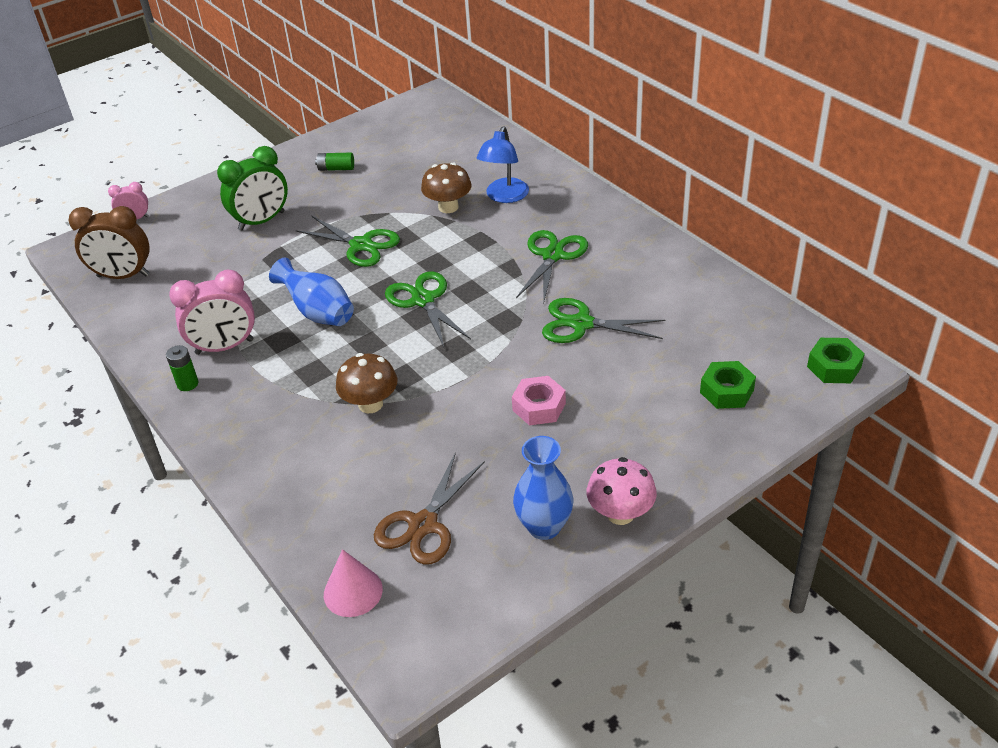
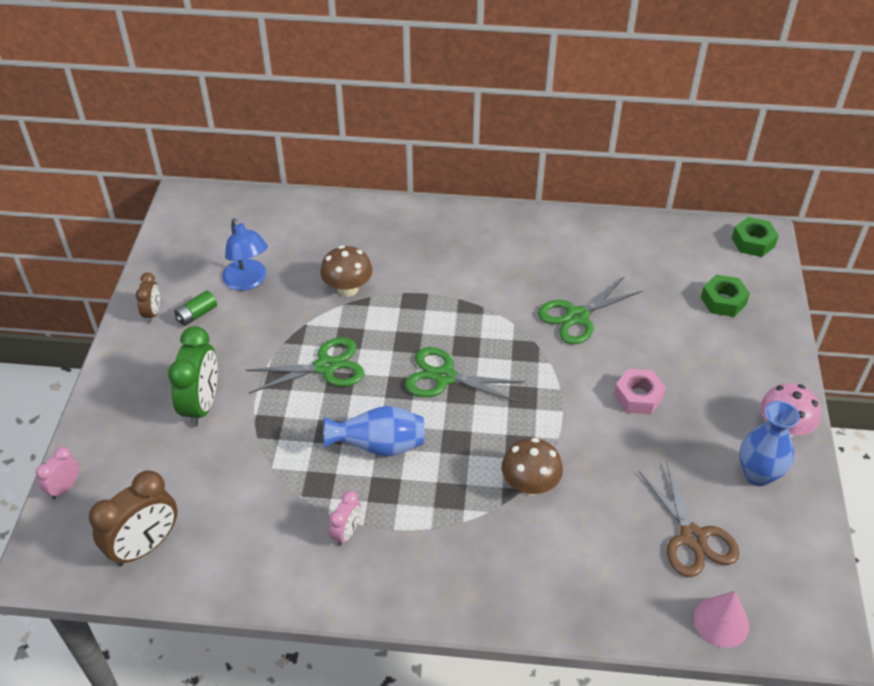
camera: 50 degrees left, 5 degrees up
(187, 384) = (365, 586): green battery -> none
(224, 347) = (347, 533): pink clock -> pink clock, size x0.54
(314, 153) = (153, 313): none -> brown clock
(504, 196) = (379, 253): blue lamp -> blue lamp (248, 281)
(553, 256) = (484, 278): green scissors -> none

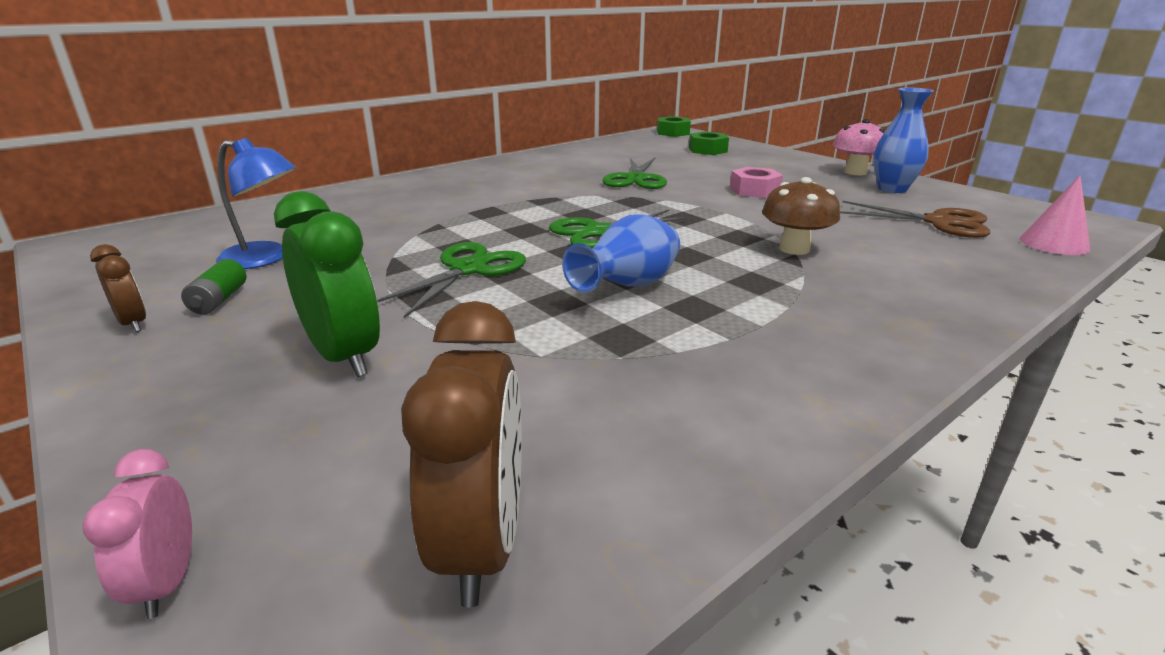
camera: 45 degrees left, 20 degrees down
(347, 533) = (727, 352): pink clock -> none
(348, 289) = (405, 226): brown mushroom -> none

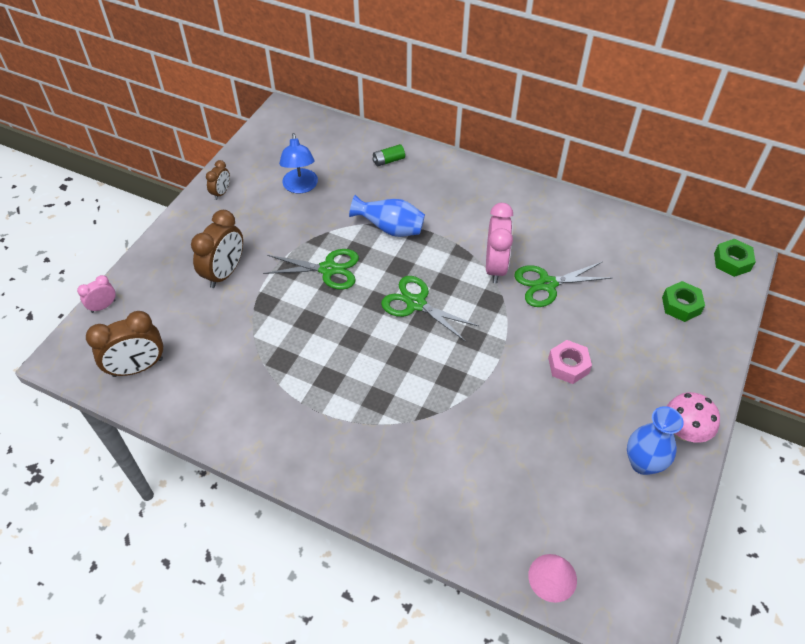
camera: 65 degrees right, 25 degrees up
(219, 300) = (252, 202): green battery -> green battery (388, 161)
(344, 356) = (225, 273): green clock -> brown clock
(586, 191) = (495, 267): none -> pink clock
(628, 287) = (340, 344): blue vase -> blue vase (390, 229)
(794, 249) = (444, 411): brown mushroom -> none
(938, 222) = (560, 498): brown scissors -> none

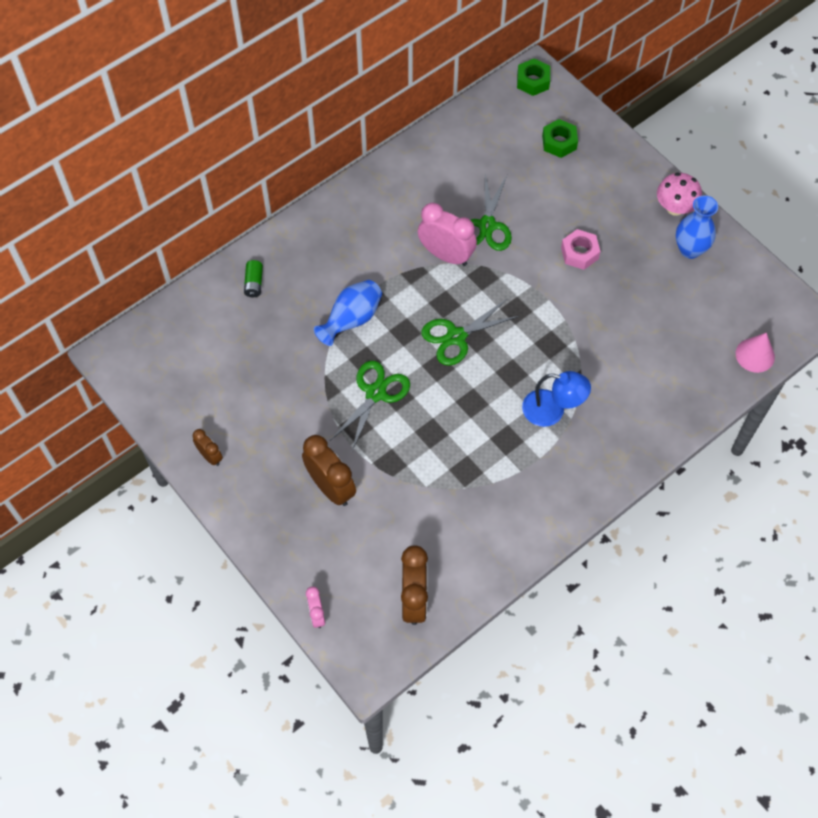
camera: 65 degrees left, 10 degrees up
(300, 187) = (246, 378): blue lamp -> blue lamp (552, 410)

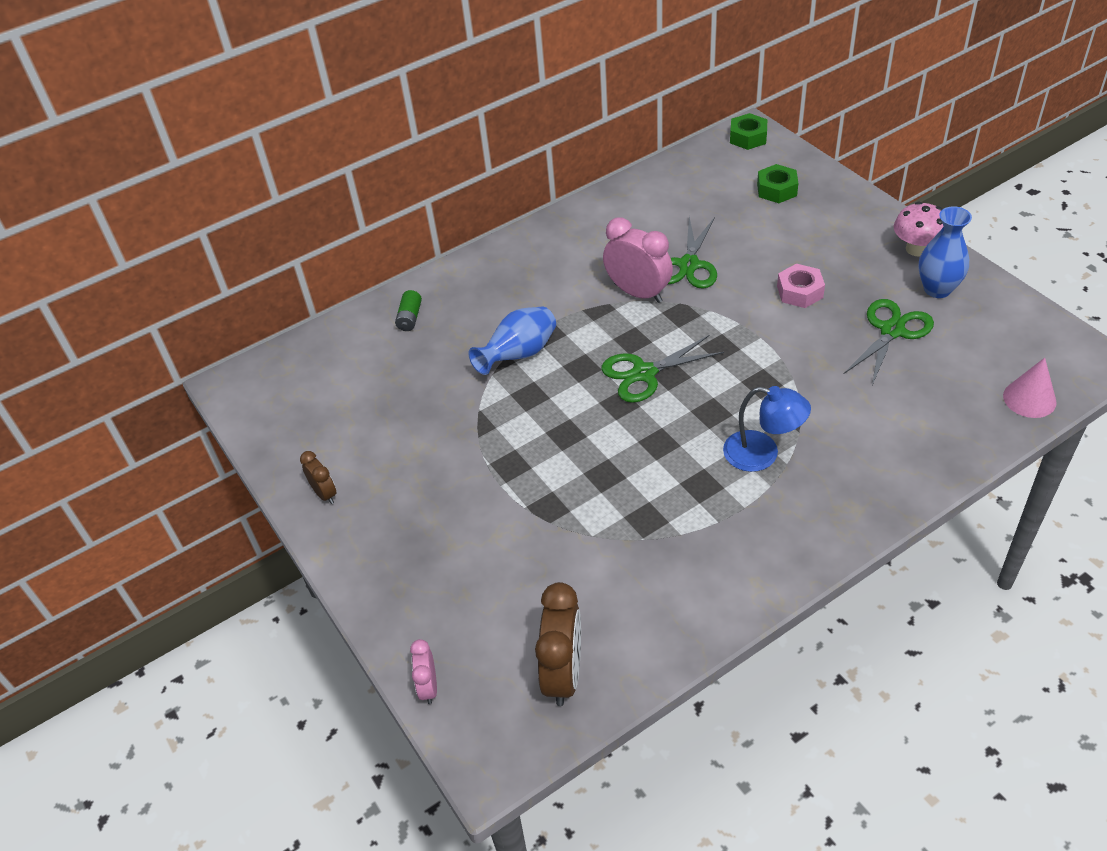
camera: 10 degrees right, 15 degrees down
(331, 487) = (469, 533): brown clock -> none
(375, 393) = (539, 430): green scissors -> green scissors (892, 331)

